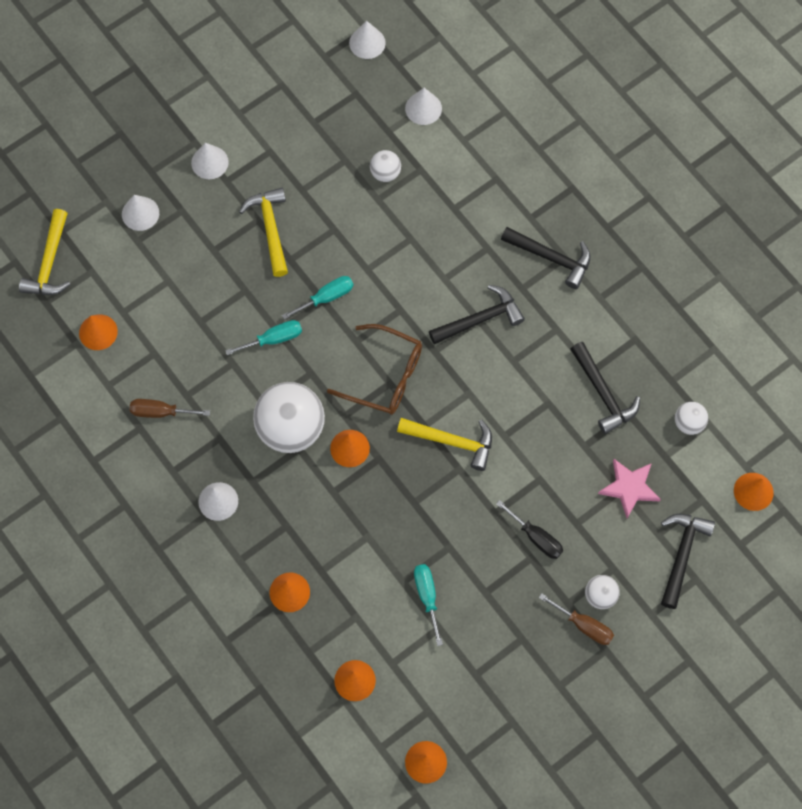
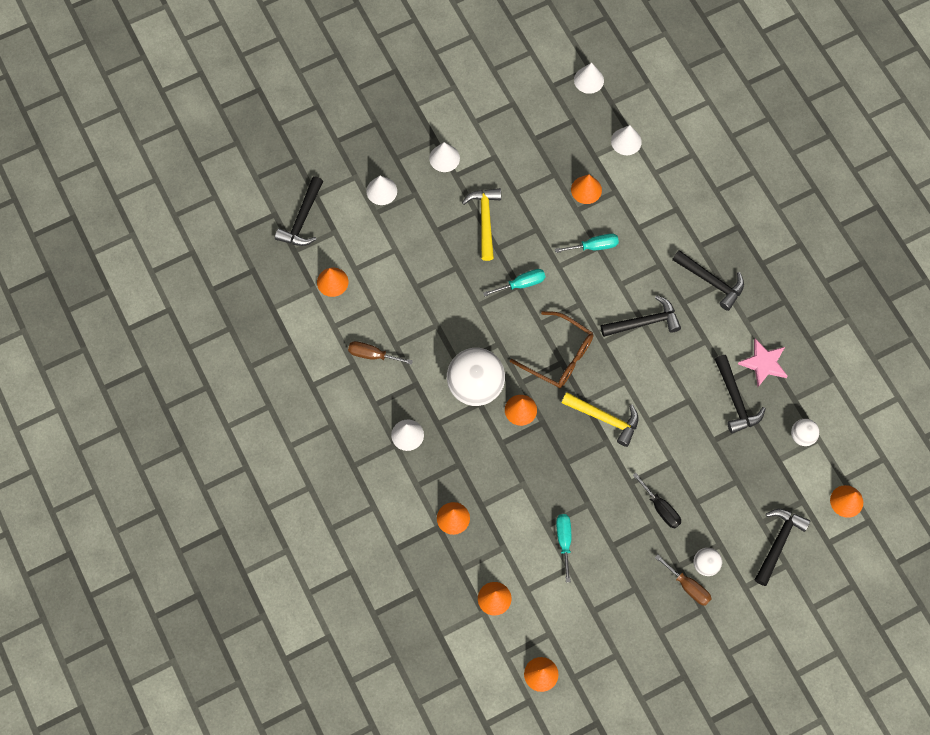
camera: 10 degrees right, 0 degrees up
(50, 262) = (302, 219): yellow hammer -> black hammer
(274, 339) = (473, 311): turquoise screwdriver -> turquoise screwdriver (594, 246)
(385, 173) = (586, 190): white ball -> orange cone
(629, 488) = (744, 480): pink star -> pink star (763, 363)

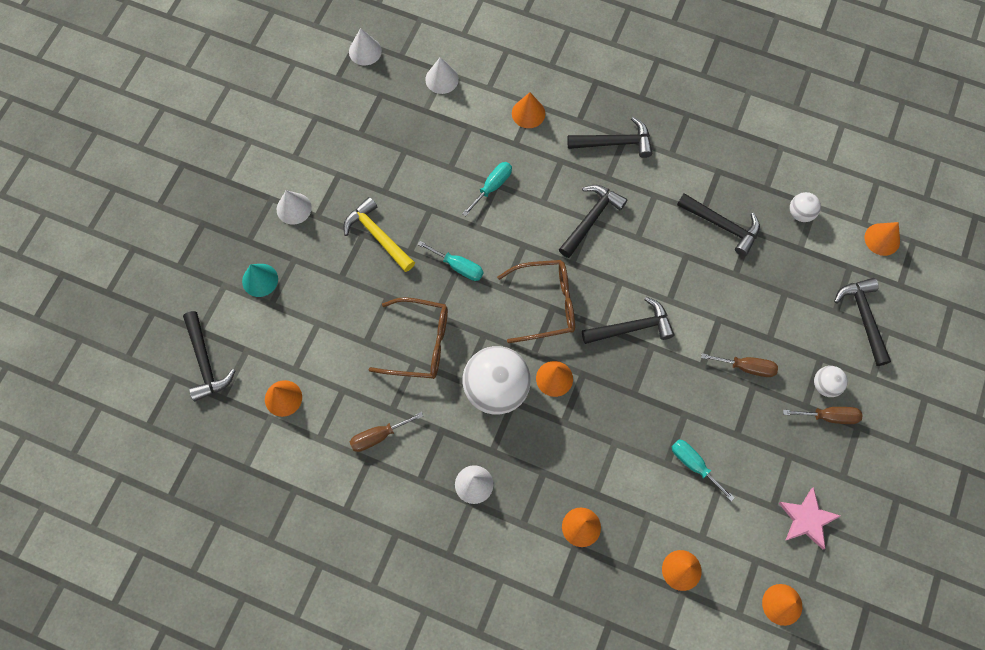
camera: 40 degrees left, 0 degrees up
(381, 191) = (260, 280): white cone -> turquoise cone
(450, 315) = (419, 343): none -> brown glasses
(521, 284) = (458, 266): turquoise screwdriver -> turquoise screwdriver turned 90 degrees clockwise
(586, 190) = (443, 144): orange cone -> orange cone (528, 113)
(604, 418) = (631, 327): yellow hammer -> black hammer
(661, 508) = (746, 367): black screwdriver -> brown screwdriver
(763, 363) = (717, 178): pink star -> pink star (807, 519)

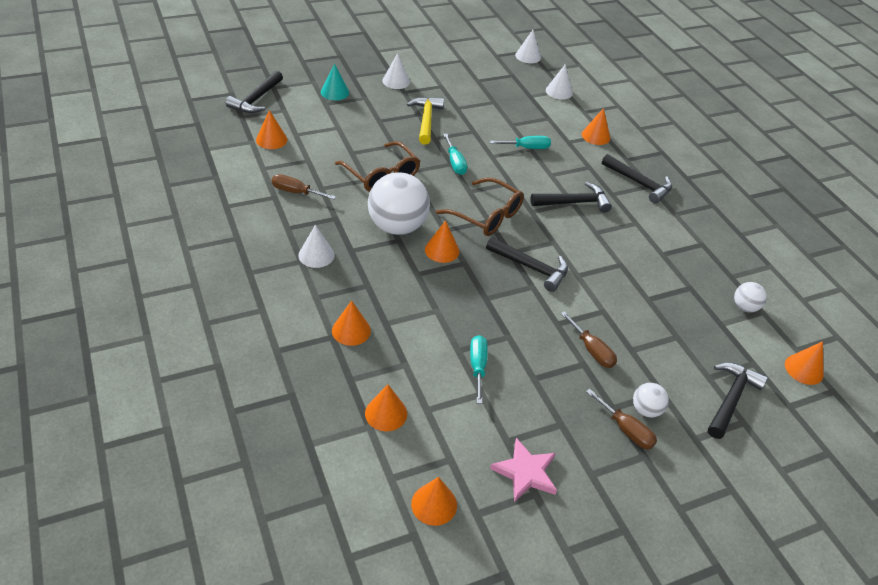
camera: 40 degrees right, 25 degrees down
(722, 225) = (670, 269): black hammer -> none

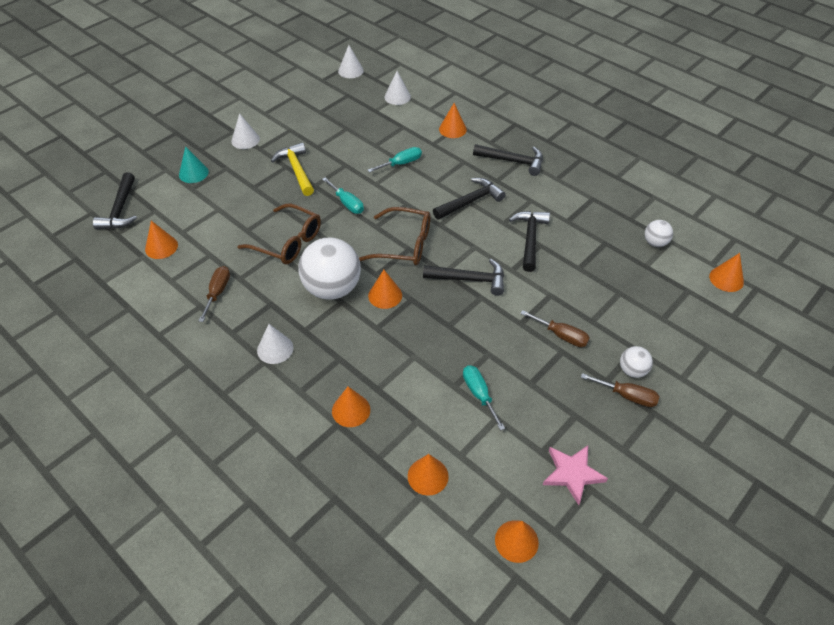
camera: 20 degrees left, 5 degrees up
(296, 192) = (218, 292): brown screwdriver -> brown screwdriver turned 105 degrees clockwise
(731, 399) = (689, 330): black hammer -> black hammer (530, 239)

